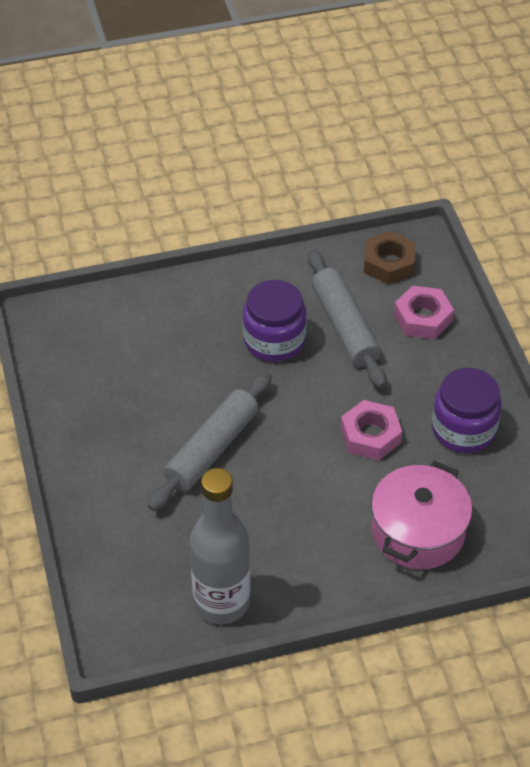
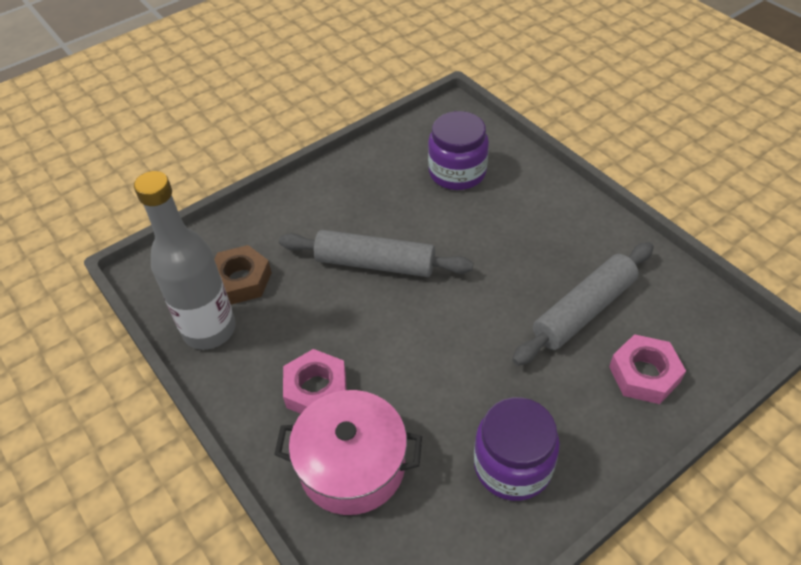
camera: 70 degrees right, 0 degrees up
(274, 340) = (528, 262): purple jar -> purple jar (457, 172)
(370, 435) = (456, 380): pink nut -> pink nut (316, 389)
(389, 263) = (697, 319): brown nut -> brown nut (241, 280)

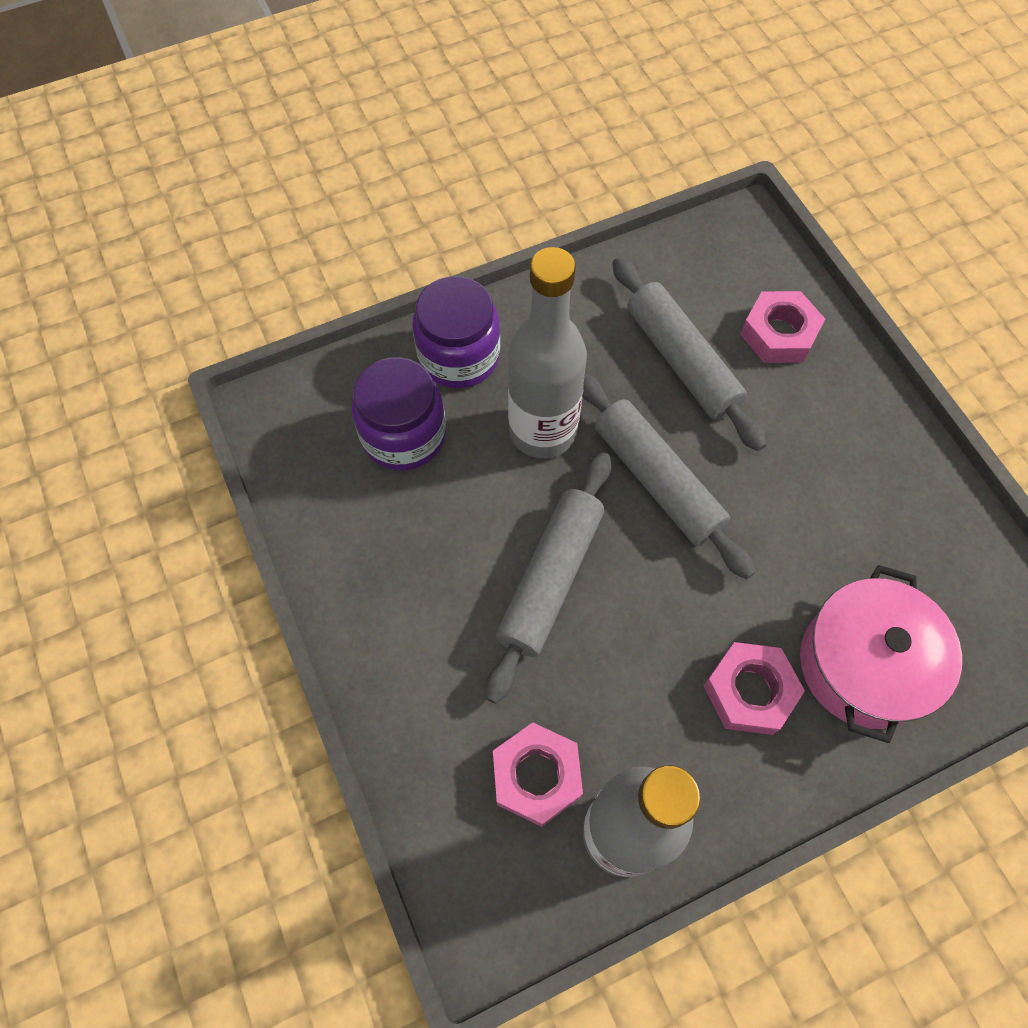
camera: 80 degrees left, 15 degrees up
(241, 280) = (536, 776): brown nut -> pink nut
(470, 310) = (657, 481): none -> grey rolling pin
(487, 239) = (542, 431): none -> grey bottle
(512, 465) = (878, 492): purple jar -> purple jar (459, 356)

